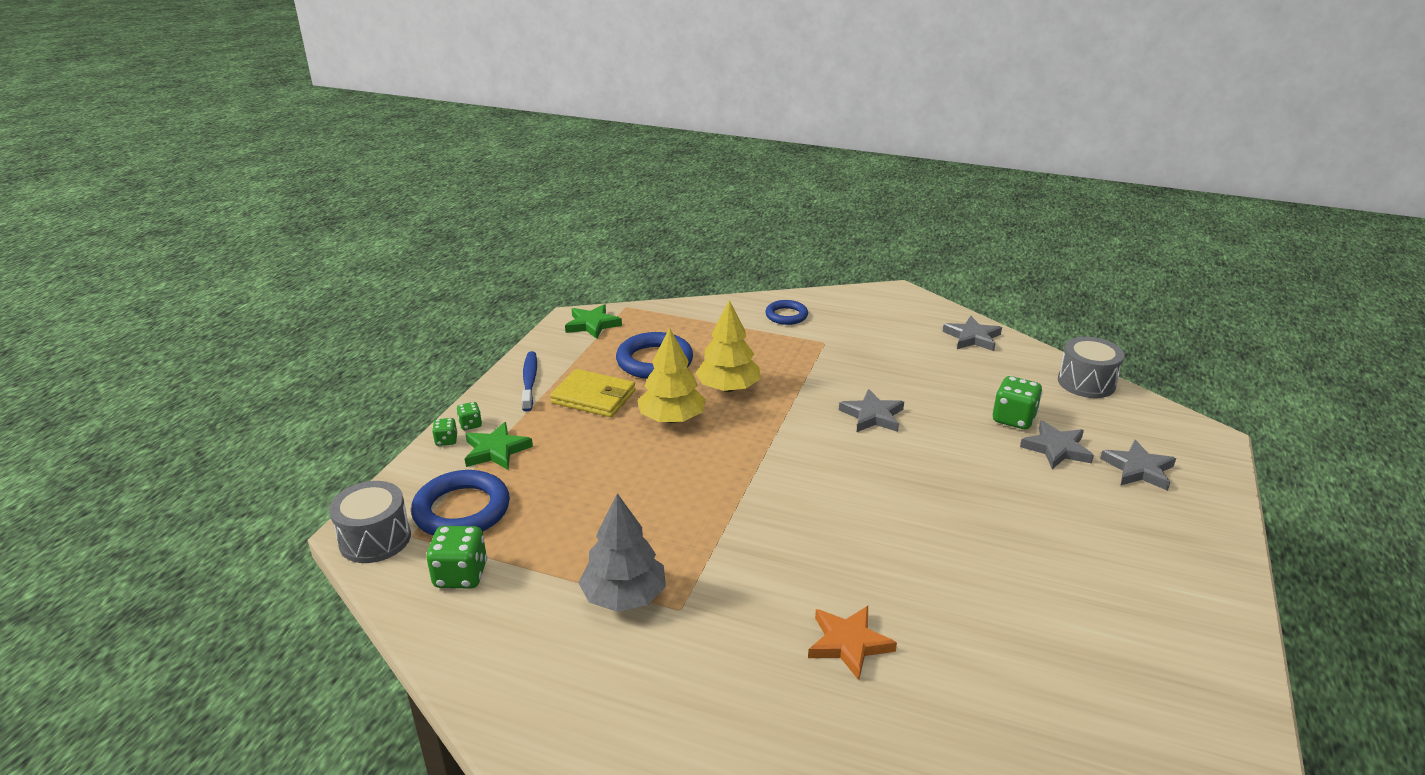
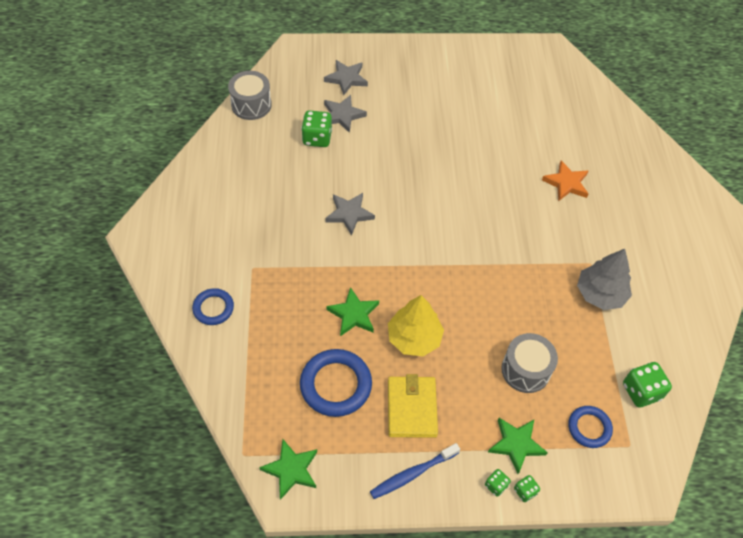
camera: 115 degrees left, 25 degrees up
(375, 539) = (648, 468): grey drum -> grey drum (525, 370)
(462, 510) = (589, 428): blue ring -> blue ring, size x0.60
(728, 388) = (353, 314): yellow tree -> green star
(972, 337) = (207, 173): grey star -> none

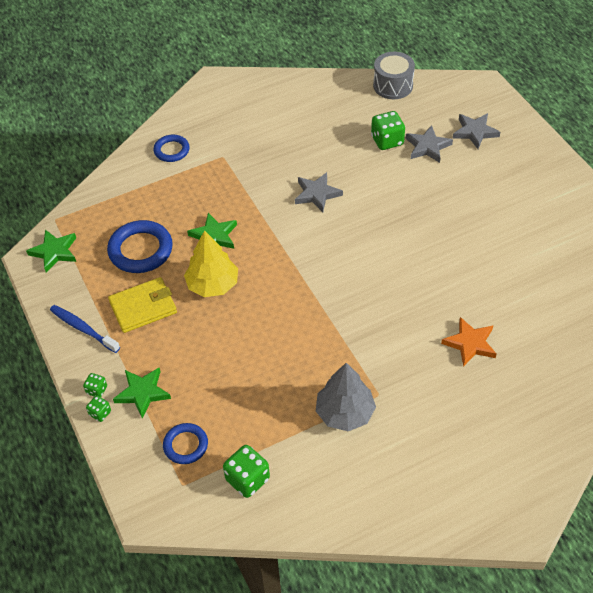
camera: 70 degrees right, 5 degrees down
(525, 370) = (222, 377): grey drum -> none

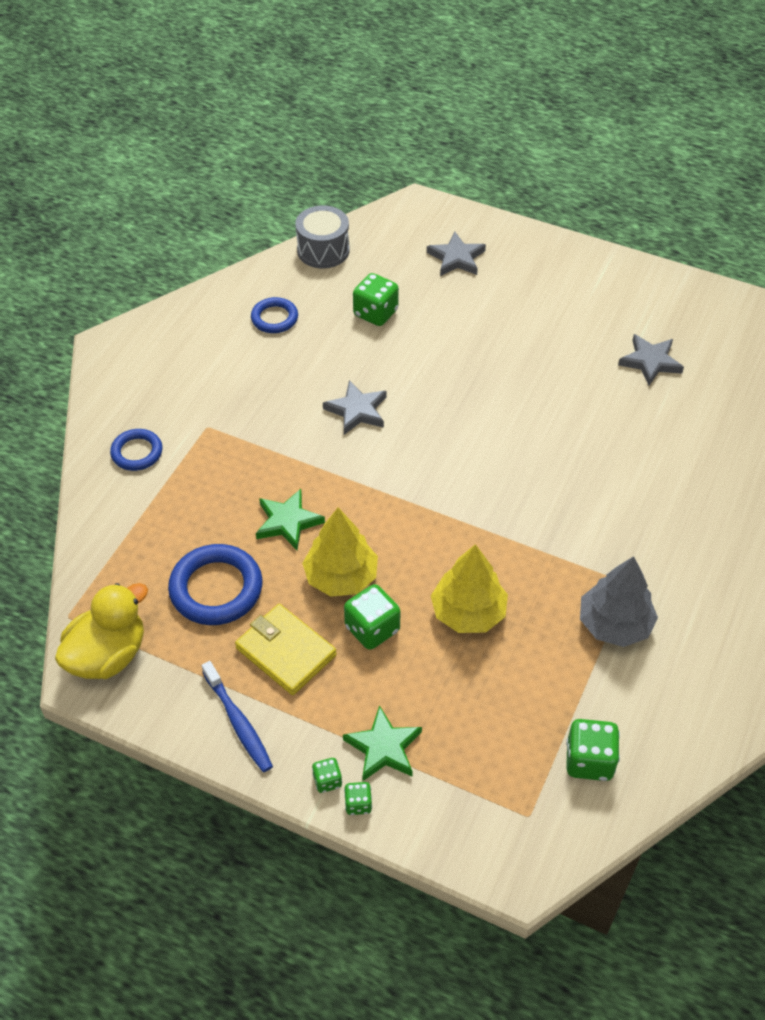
camera: 40 degrees left, 0 degrees up
(54, 252) = (108, 655): green star -> yellow duck
(83, 329) = (238, 722): blue toothbrush -> blue toothbrush turned 120 degrees counterclockwise
(143, 307) = (286, 652): yellow wallet -> yellow wallet turned 75 degrees counterclockwise
(185, 445) = (489, 771): blue ring -> blue ring (274, 318)
(201, 324) = (372, 629): none -> green dice
(264, 350) = (468, 612): none -> yellow tree
(427, 146) = (423, 298): grey star -> grey star (650, 361)
(470, 343) = (660, 477): orange star -> none

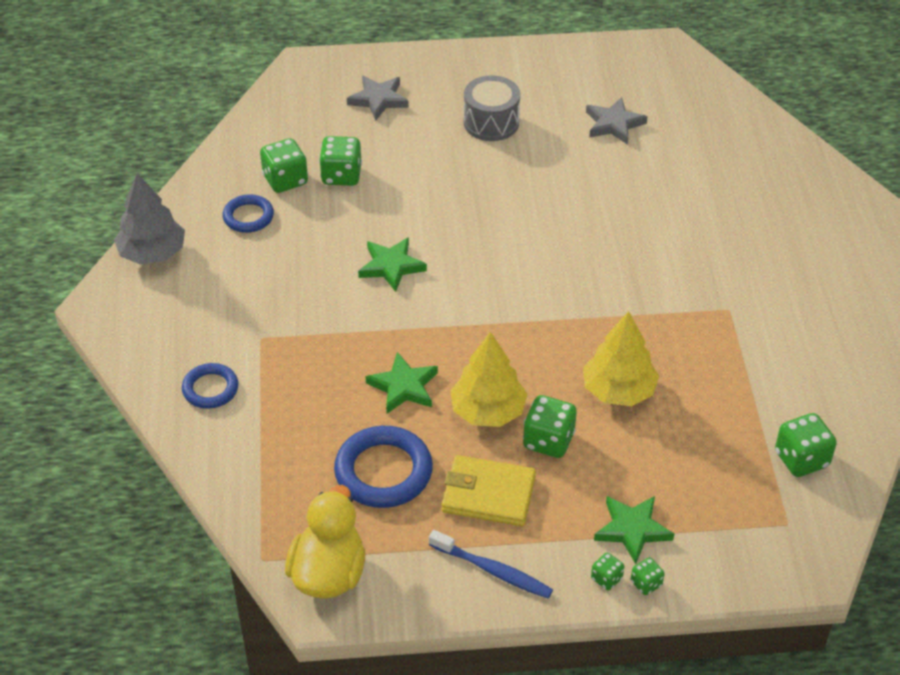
camera: 30 degrees left, 5 degrees down
(323, 250) = (247, 139): grey drum -> grey drum (491, 122)
(327, 298) = (285, 180): none -> green dice
(357, 410) = (391, 266): grey star -> green star
(614, 624) = (742, 346): grey tree -> grey tree (152, 253)

